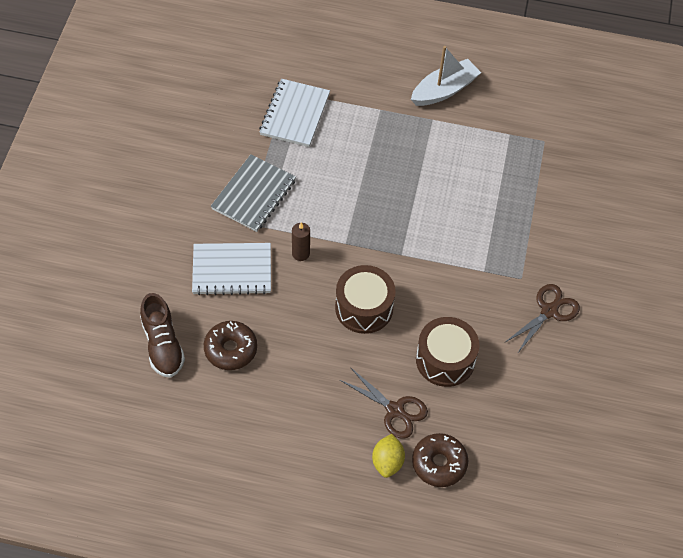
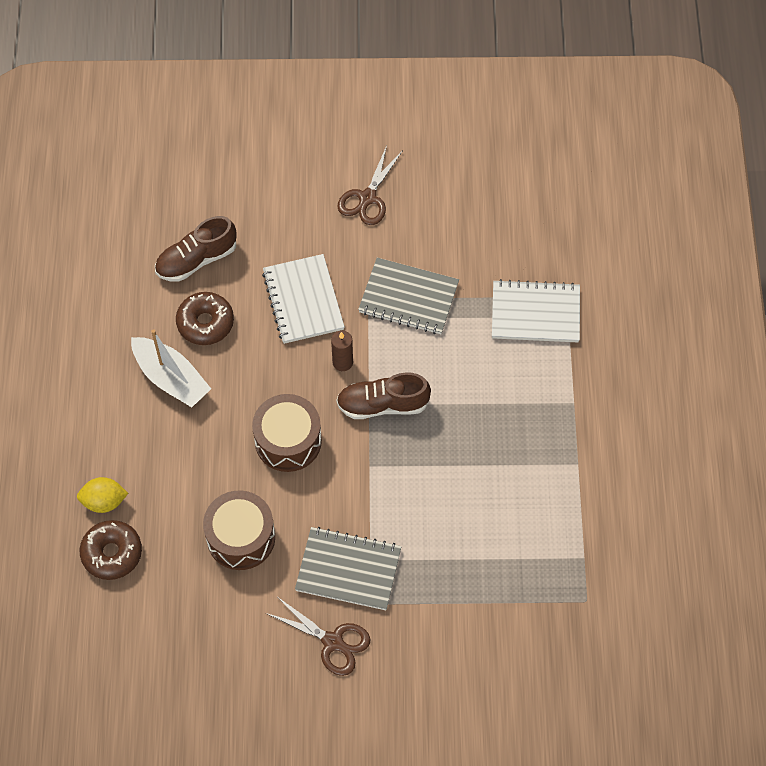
camera: 80 degrees right, 5 degrees up
(348, 233) = (382, 404): none -> brown shoe
(395, 410) = (167, 497): brown scissors -> brown scissors (367, 198)
(444, 90) = (629, 469): white boat -> white boat (171, 378)
(489, 288) = (348, 570): none -> grey notebook

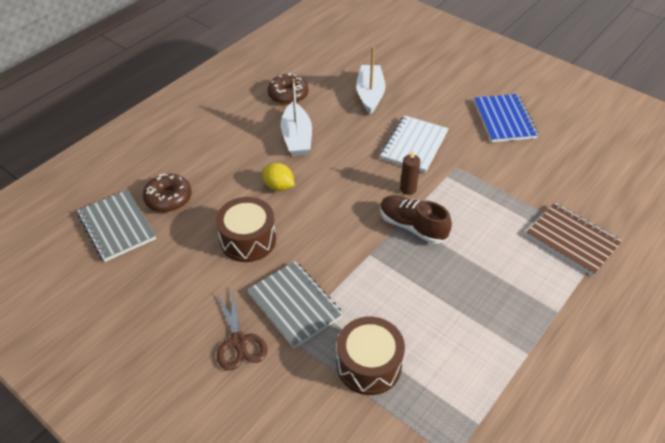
camera: 40 degrees right, 15 degrees down
(104, 501) = (194, 171): yellow lemon -> yellow lemon (279, 186)
(196, 260) = (370, 94): brown shoe -> white boat
(205, 323) = (344, 124): brown donut -> brown donut (288, 95)
(288, 441) = (331, 208): brown drum -> brown drum (369, 365)
(367, 198) = (504, 120): brown scissors -> blue notebook
(408, 298) = (485, 181): grey notebook -> grey notebook (117, 226)
(535, 313) = (572, 240): white notebook -> brown notebook

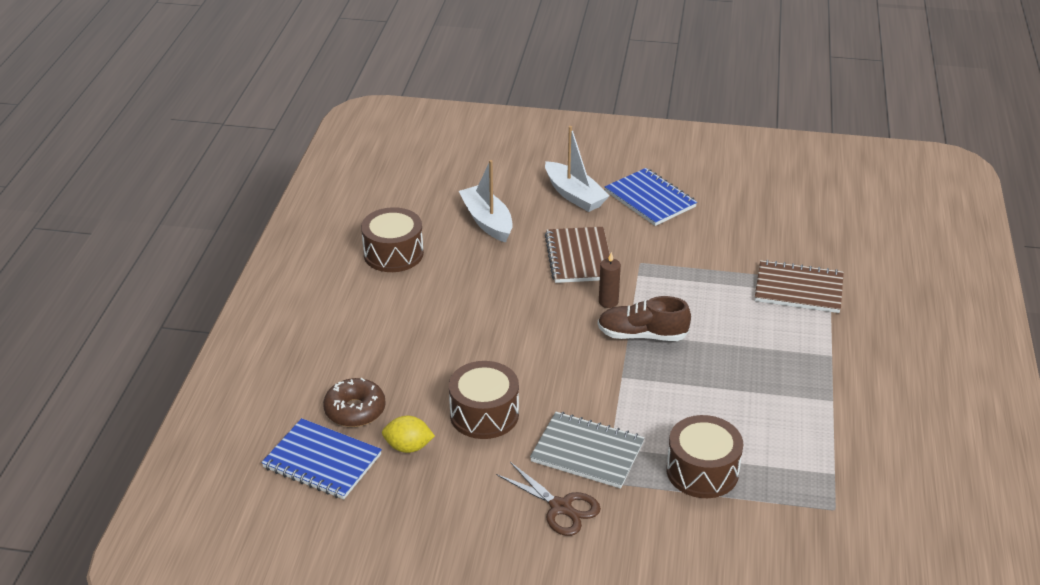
camera: 30 degrees left, 10 degrees down
(117, 226) = (322, 461): grey notebook -> blue notebook
(279, 186) = (470, 350): yellow lemon -> yellow lemon (408, 447)
(288, 95) = (393, 253): brown donut -> brown drum
(297, 137) = (445, 294): white boat -> white boat (574, 195)
(414, 145) = (579, 257): white notebook -> brown notebook

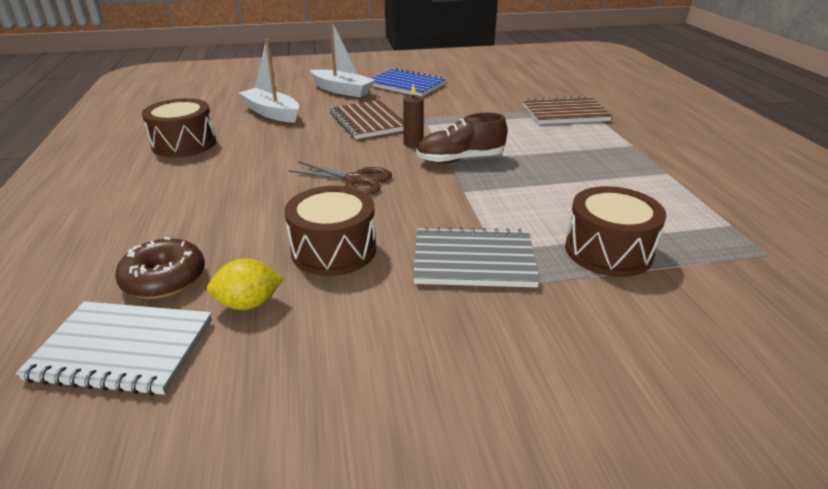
camera: 20 degrees left, 5 degrees down
(322, 461) = (123, 349): blue notebook -> white notebook
(560, 507) = (481, 325): brown scissors -> brown scissors (355, 180)

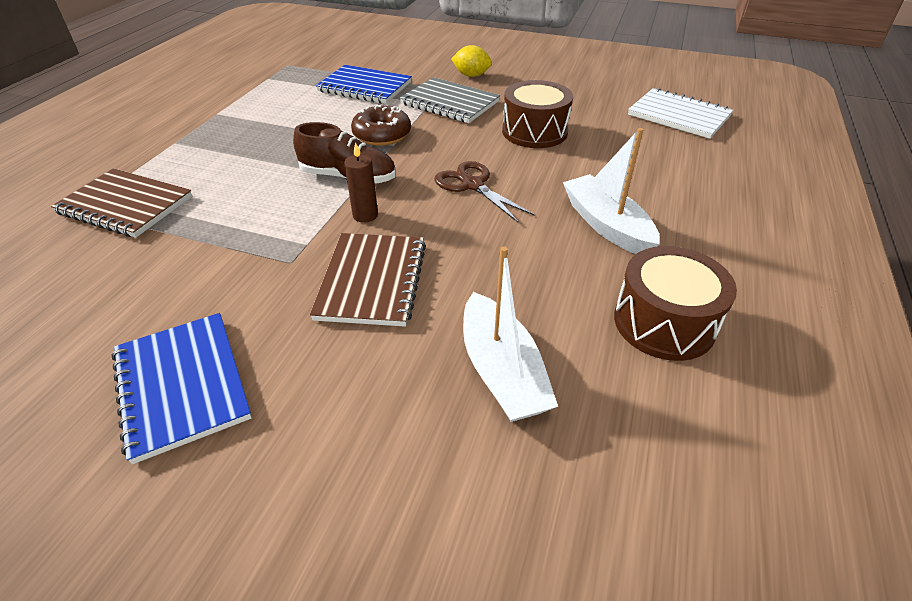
camera: 150 degrees left, 10 degrees up
(164, 279) = (661, 145): brown donut -> brown donut (382, 135)
(248, 304) = (604, 118): yellow lemon -> yellow lemon (471, 75)
(342, 90) = (316, 418): white boat -> white boat (606, 225)
(608, 251) = (365, 87): brown drum -> blue notebook

